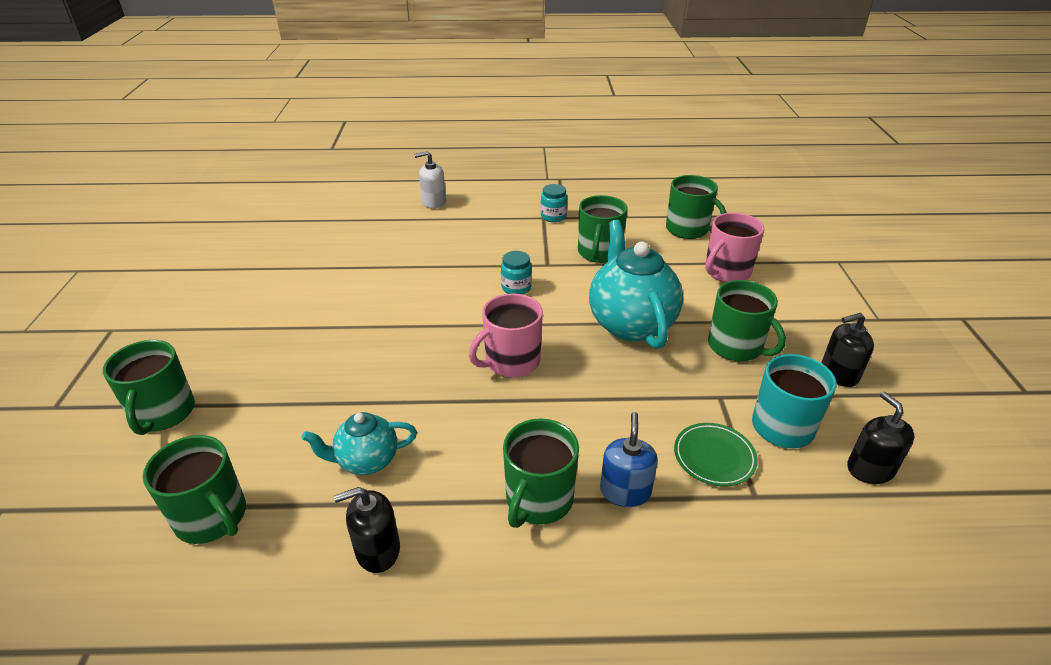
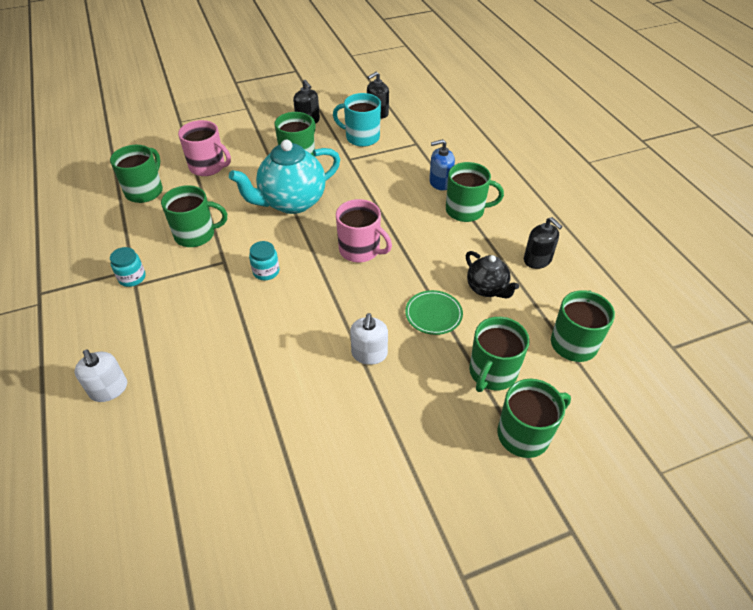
camera: 110 degrees left, 10 degrees up
(250, 416) = (492, 373): none -> green mug
(355, 332) = (369, 354): none -> white soap dispenser
(366, 461) = (487, 289): turquoise teapot -> black teapot
(714, 457) = (398, 157): green plate -> green plate (433, 314)

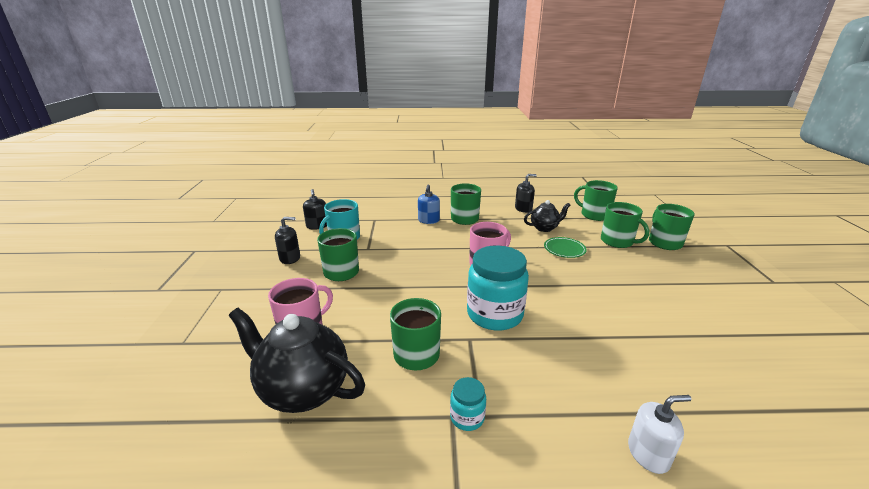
camera: 70 degrees left, 20 degrees down
(145, 191) = (303, 390): green mug -> black teapot
(266, 271) = (494, 314): turquoise jar -> turquoise jar, size x2.17
(292, 202) = (406, 286): turquoise teapot -> none
(369, 354) = (600, 280): white soap dispenser -> none

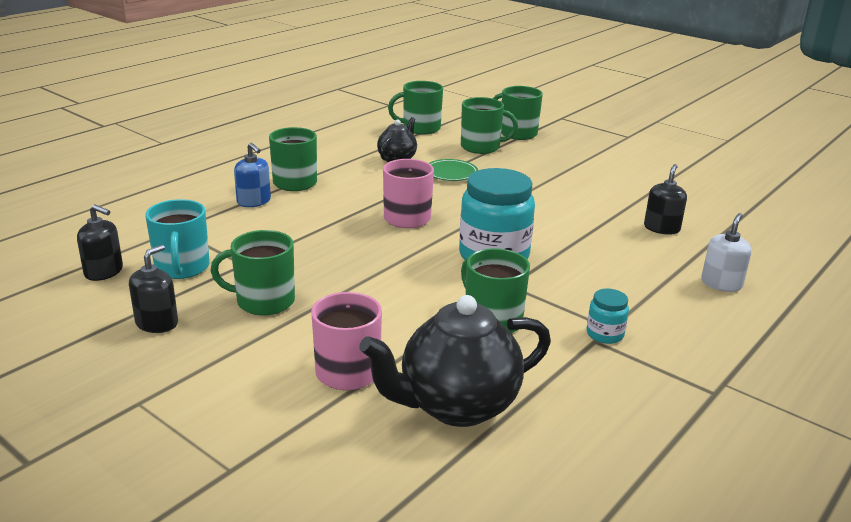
camera: 50 degrees left, 0 degrees up
(523, 209) = (339, 147): black soap dispenser -> black soap dispenser (661, 228)

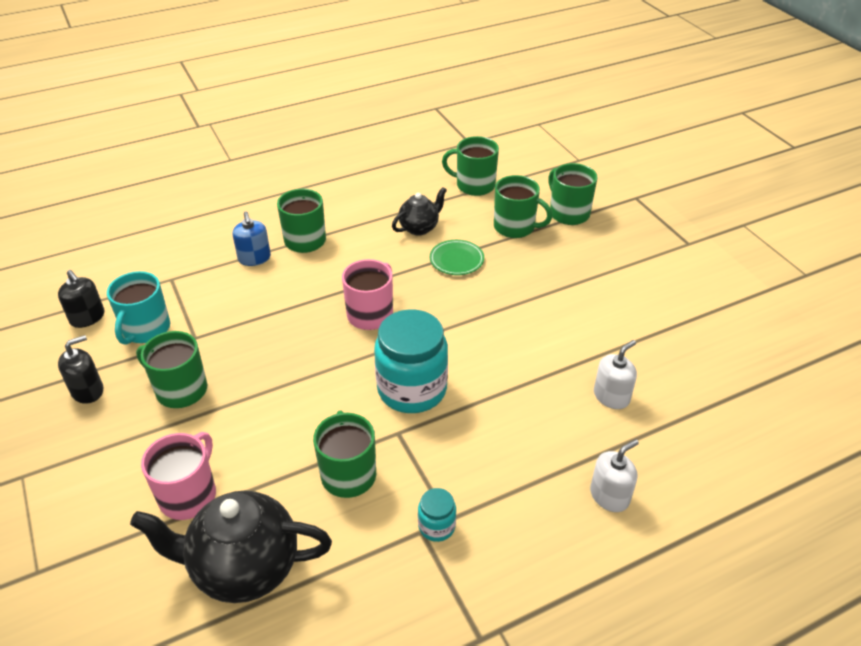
camera: 25 degrees right, 15 degrees up
(661, 228) = (611, 396): black soap dispenser -> white soap dispenser

